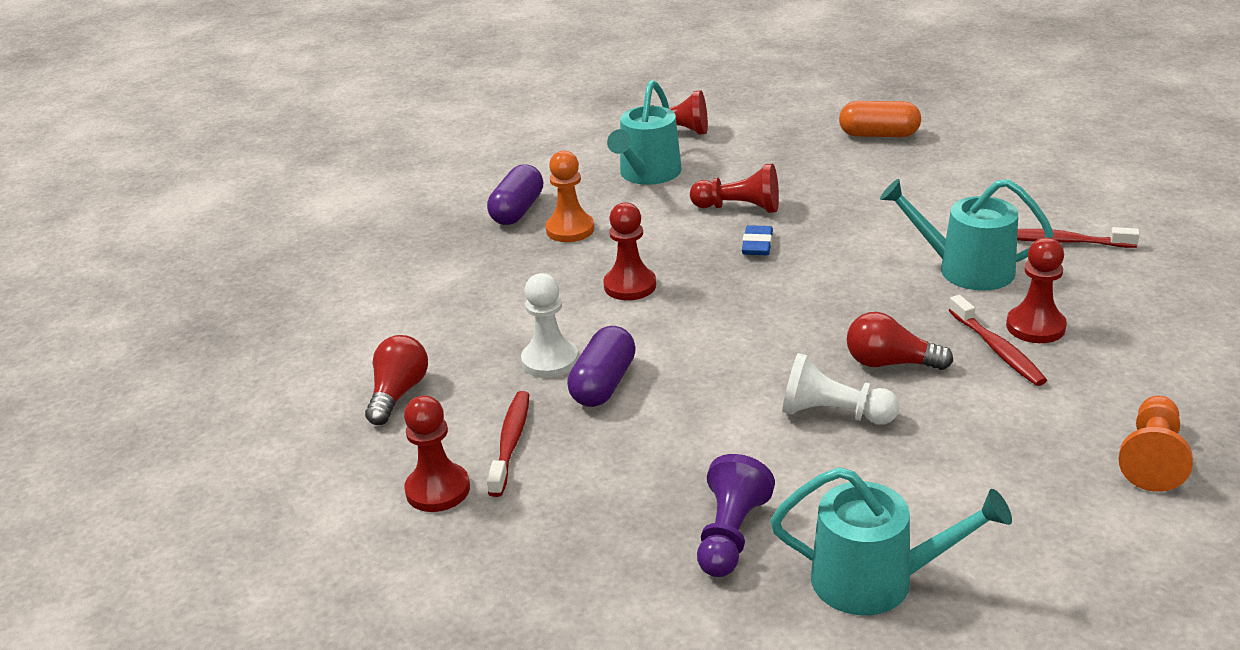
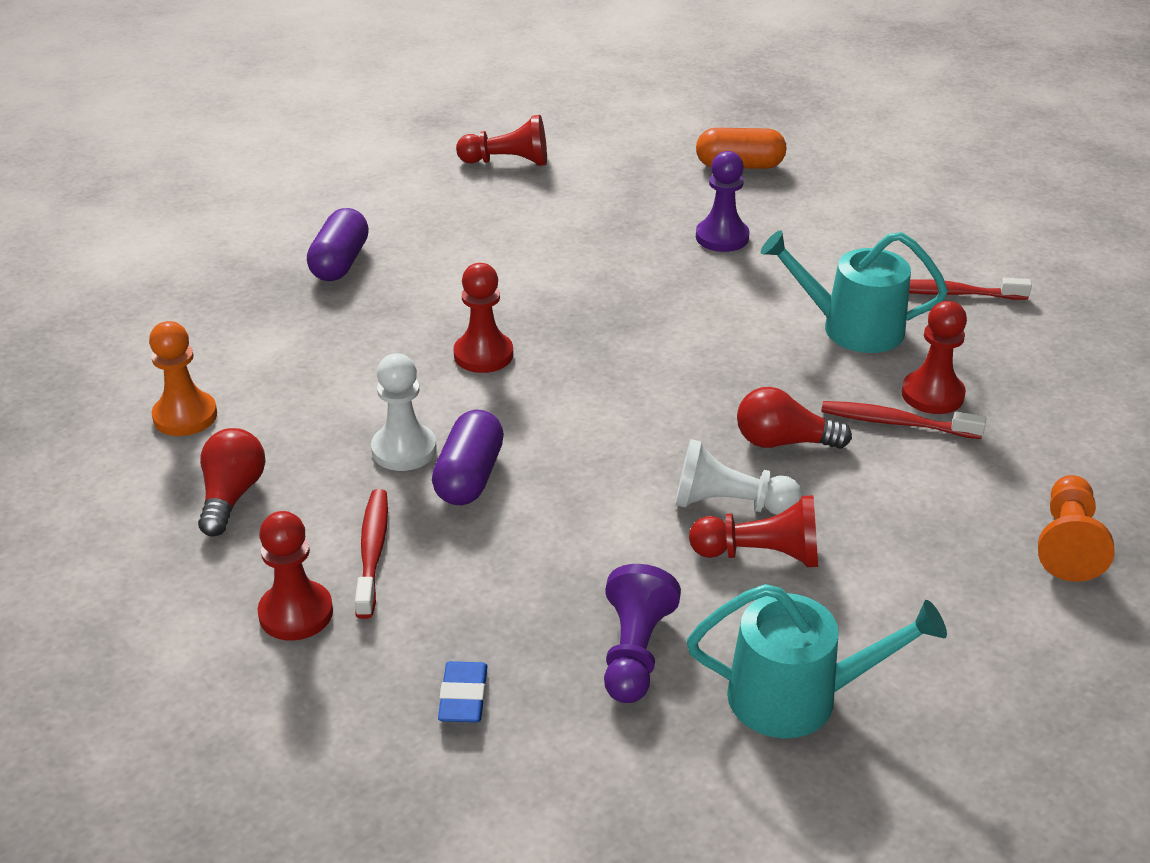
camera: 10 degrees left, 5 degrees up
(570, 229) = (405, 286): orange pawn -> orange pawn (185, 416)
(647, 174) = (485, 215): turquoise watering can -> none
(739, 208) = (595, 256): red pawn -> red pawn (761, 554)
(757, 245) = (621, 302): blue eraser -> blue eraser (463, 697)
(855, 193) = (722, 237): none -> purple pawn
(997, 350) = (895, 423): red toothbrush -> red toothbrush turned 135 degrees clockwise

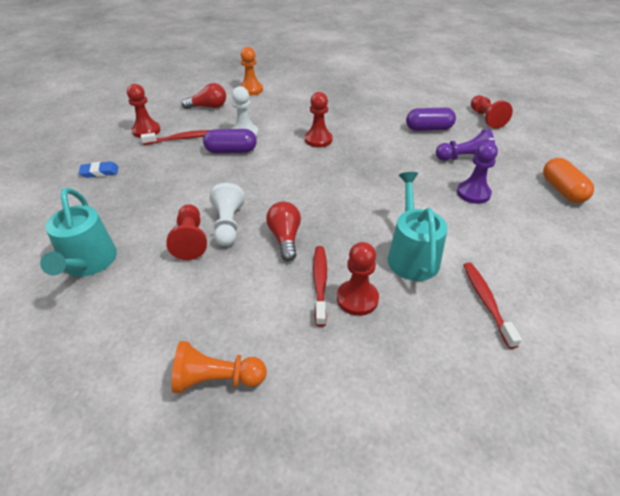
camera: 75 degrees right, 5 degrees up
(340, 262) = (366, 97): purple capsule -> purple capsule (428, 129)
(635, 652) = (122, 210): purple pawn -> purple pawn (464, 158)

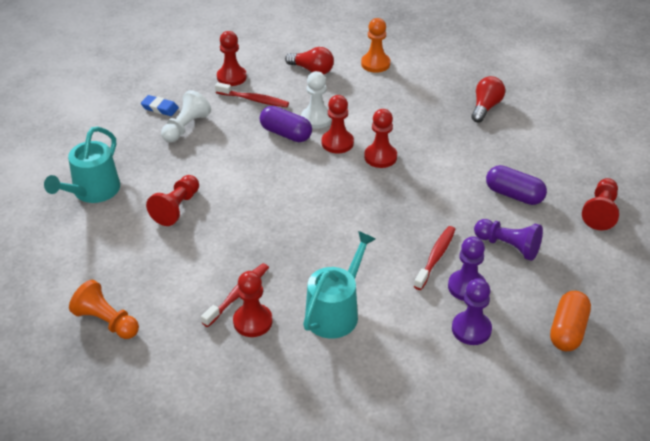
camera: 35 degrees right, 0 degrees up
(228, 225) = (216, 208): white pawn -> white pawn (186, 127)
(277, 142) = (337, 143): none -> red pawn
(285, 238) = (249, 243): red light bulb -> red light bulb (485, 107)
(486, 302) = (351, 380): red toothbrush -> red toothbrush (435, 257)
(512, 219) = (471, 329): none -> purple pawn

